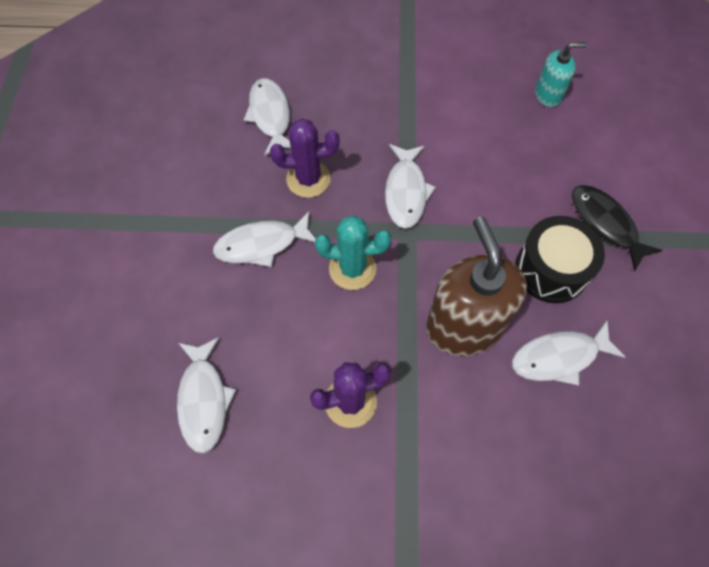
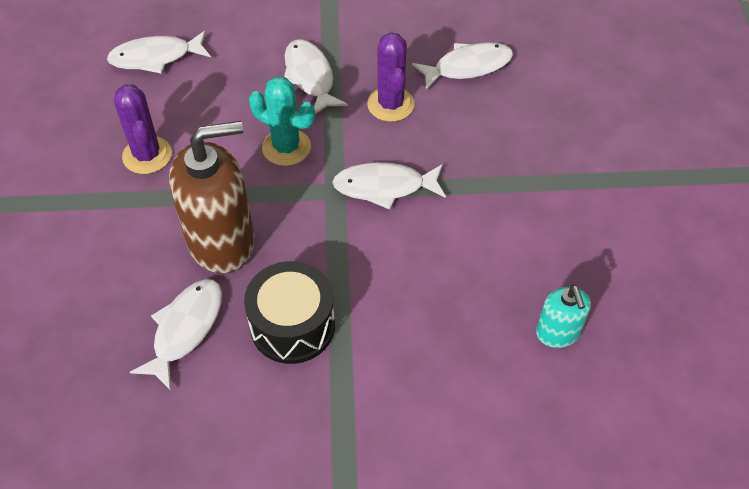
camera: 85 degrees right, 10 degrees down
(352, 269) = (286, 147): turquoise cactus -> turquoise cactus turned 60 degrees counterclockwise
(559, 357) = (185, 329): white fish -> white fish turned 45 degrees clockwise
(605, 224) = (360, 388): black fish -> none

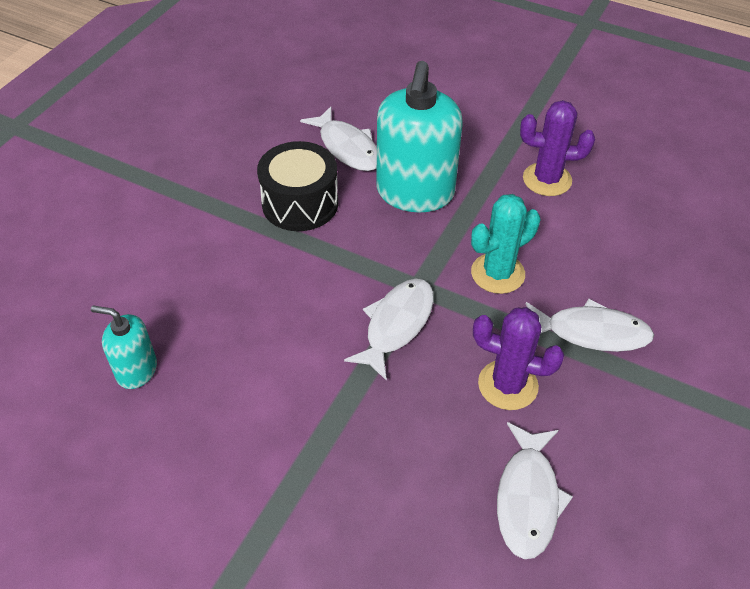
camera: 120 degrees right, 5 degrees down
(156, 57) = (684, 224): white fish -> none
(222, 242) = (415, 193): brown soap dispenser -> turquoise soap dispenser

